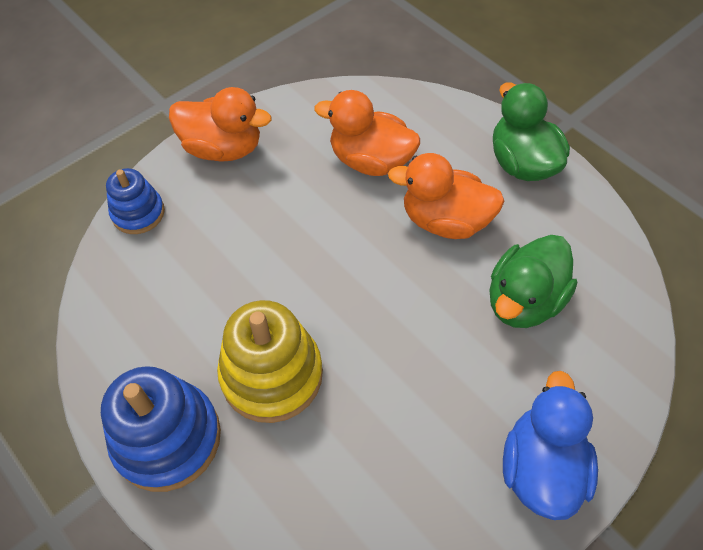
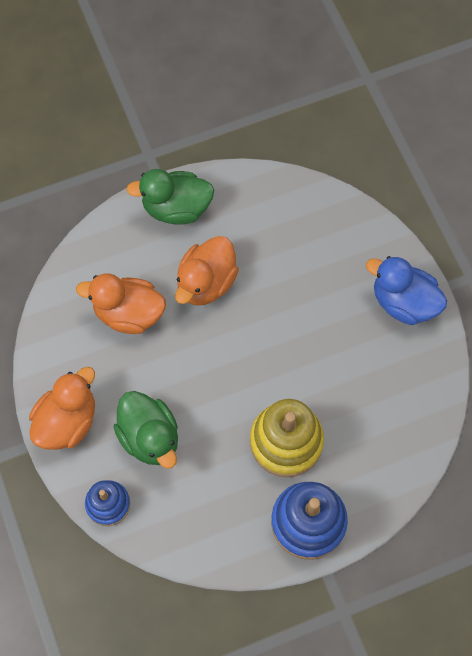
camera: 70 degrees left, 10 degrees up
(370, 161) = (128, 313): orange duck -> orange duck turned 60 degrees clockwise
(523, 300) = (290, 260): green duck -> green duck (150, 437)

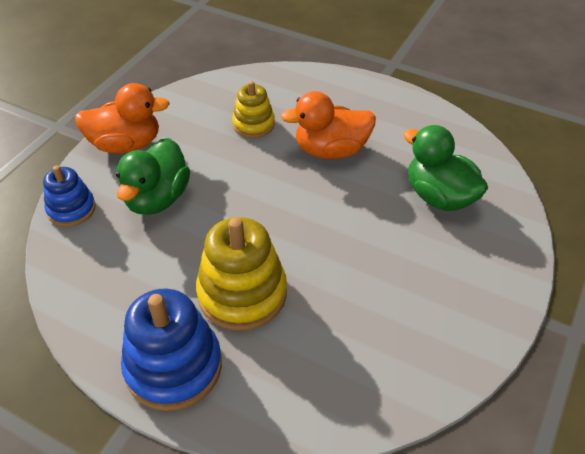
camera: 50 degrees right, 20 degrees down
(128, 313) = (253, 124): orange duck -> yellow stacking toy
(176, 208) = (370, 98): green duck -> green duck (439, 196)
(403, 302) = (479, 293): blue duck -> none

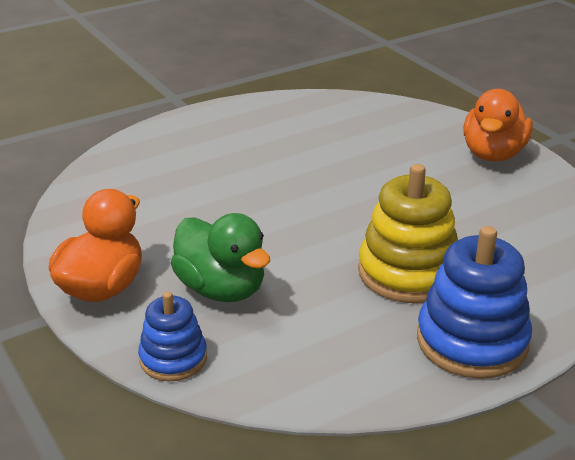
camera: 60 degrees left, 15 degrees down
(253, 124) = (172, 195): yellow stacking toy -> none
(331, 150) = (262, 165): orange duck -> orange duck (493, 154)
(439, 196) = (376, 136): green duck -> none

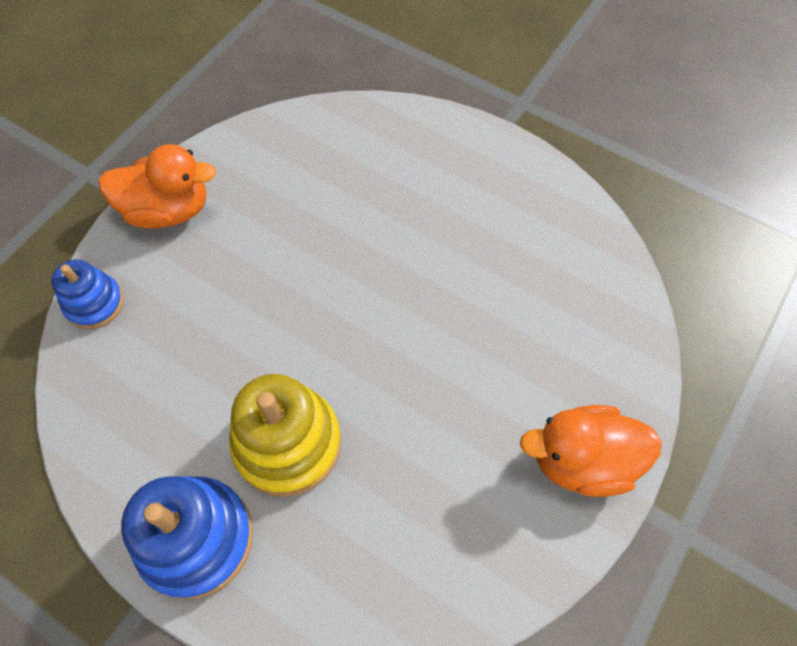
camera: 65 degrees right, 30 degrees up
(221, 289) = (199, 295): green duck -> none

